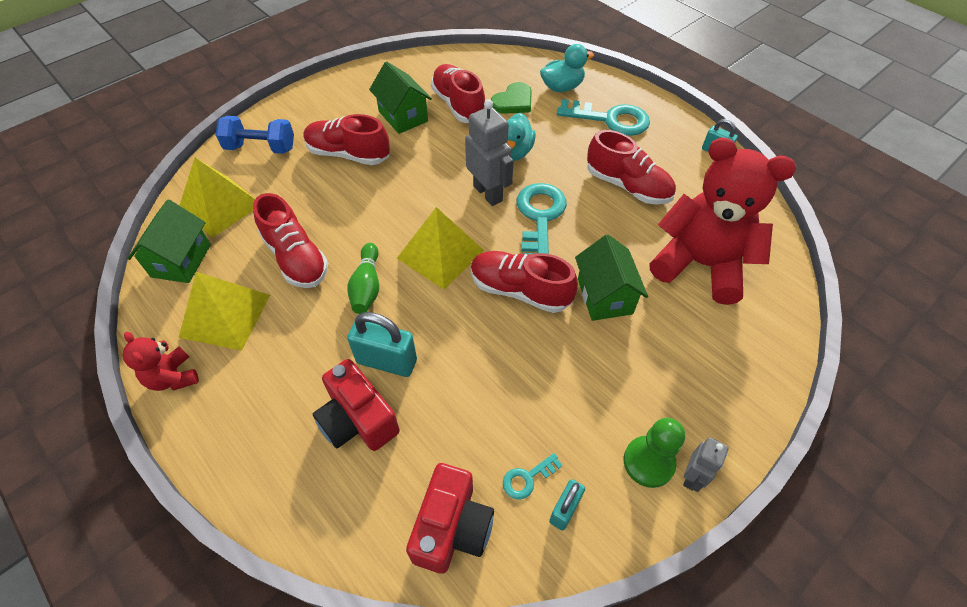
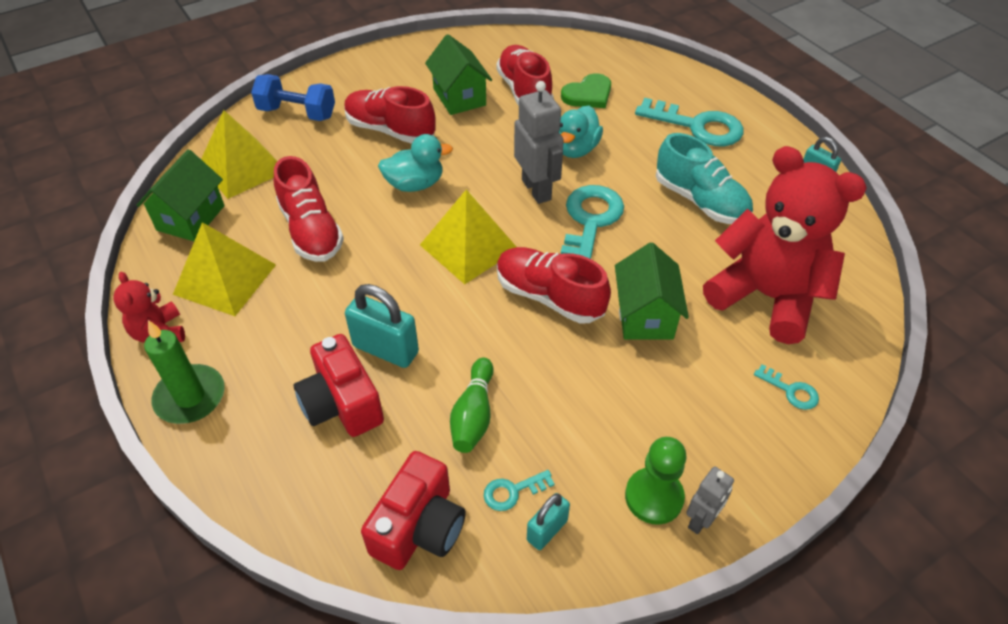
camera: 10 degrees right, 5 degrees down
(215, 436) = (190, 397): none -> green candle
(367, 286) = (381, 270): green bowling pin -> green bowling pin (473, 414)
(562, 87) = (648, 85): turquoise duck -> turquoise duck (415, 184)
(627, 186) = (700, 201): red shoe -> turquoise shoe
(739, 346) = (790, 390): none -> turquoise key

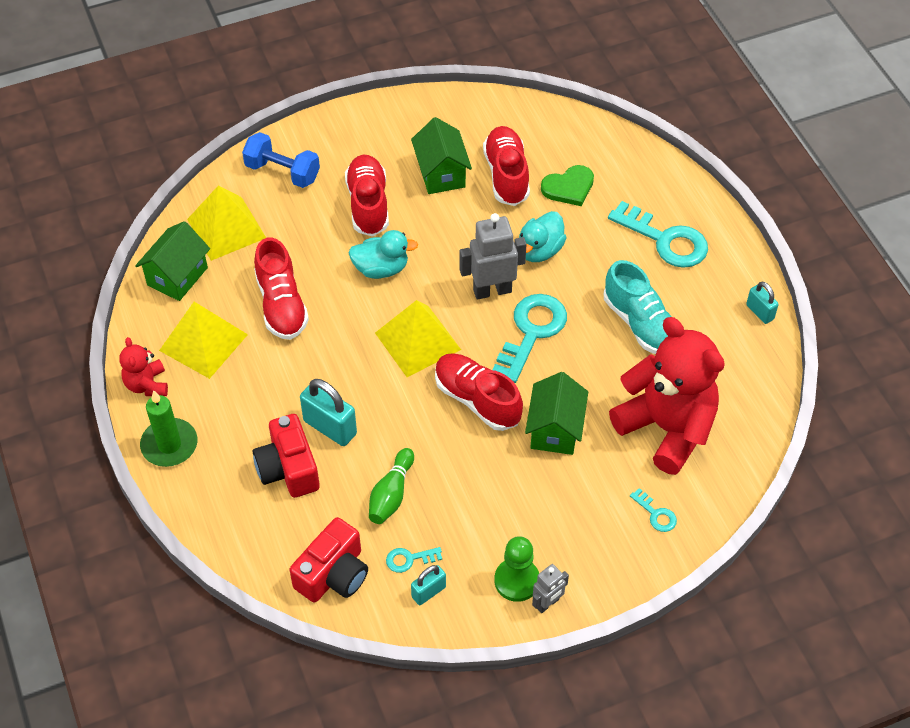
camera: 10 degrees right, 5 degrees up
(390, 130) = (368, 204): red shoe -> red shoe turned 45 degrees clockwise
(537, 189) = (492, 290): grey robot -> grey robot turned 90 degrees counterclockwise

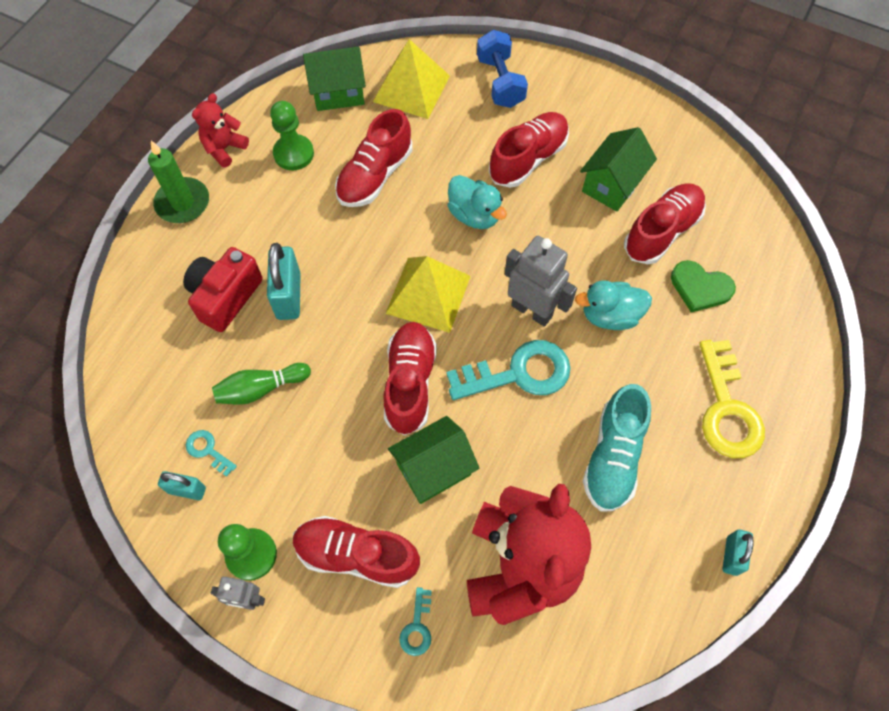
camera: 50 degrees right, 10 degrees up
(203, 342) = (293, 154): yellow pyramid -> green pawn
(333, 574) = (150, 404): red camera -> none
(575, 516) = (357, 555): none -> red shoe
(665, 240) = (726, 409): turquoise key -> yellow key

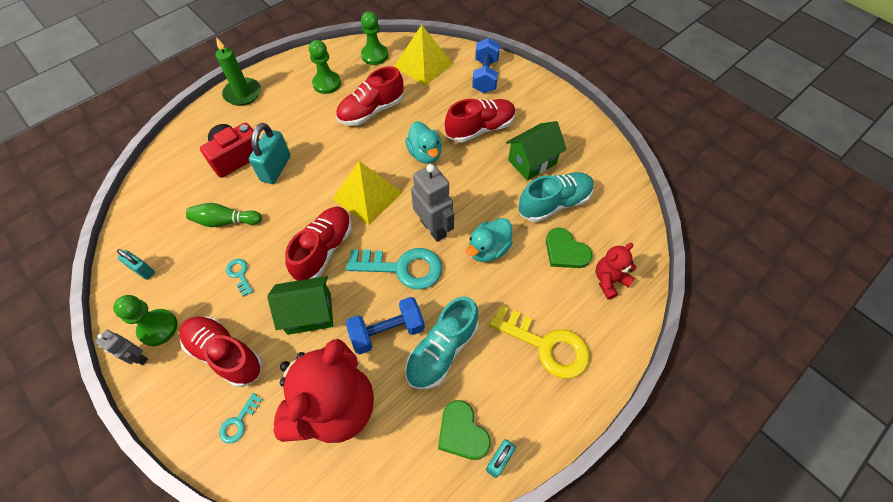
camera: 20 degrees right, 5 degrees down
(208, 450) = (170, 249): turquoise key -> turquoise key (239, 274)
(224, 148) = (286, 69): red teddy bear -> red teddy bear (609, 280)
(338, 93) = (374, 55): green house -> green pawn
(539, 457) = (387, 331): none -> blue dumbbell
(610, 315) = (488, 249): turquoise duck -> turquoise duck turned 60 degrees counterclockwise
(661, 232) = (554, 204): red shoe -> turquoise shoe
(678, 541) = (462, 432): none -> green heart
(726, 409) = (546, 345): yellow key -> yellow key turned 75 degrees counterclockwise

